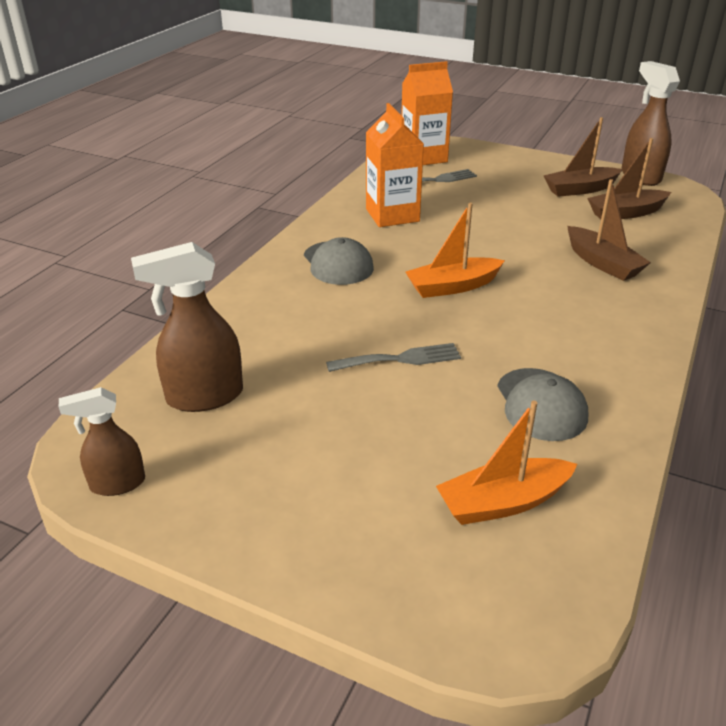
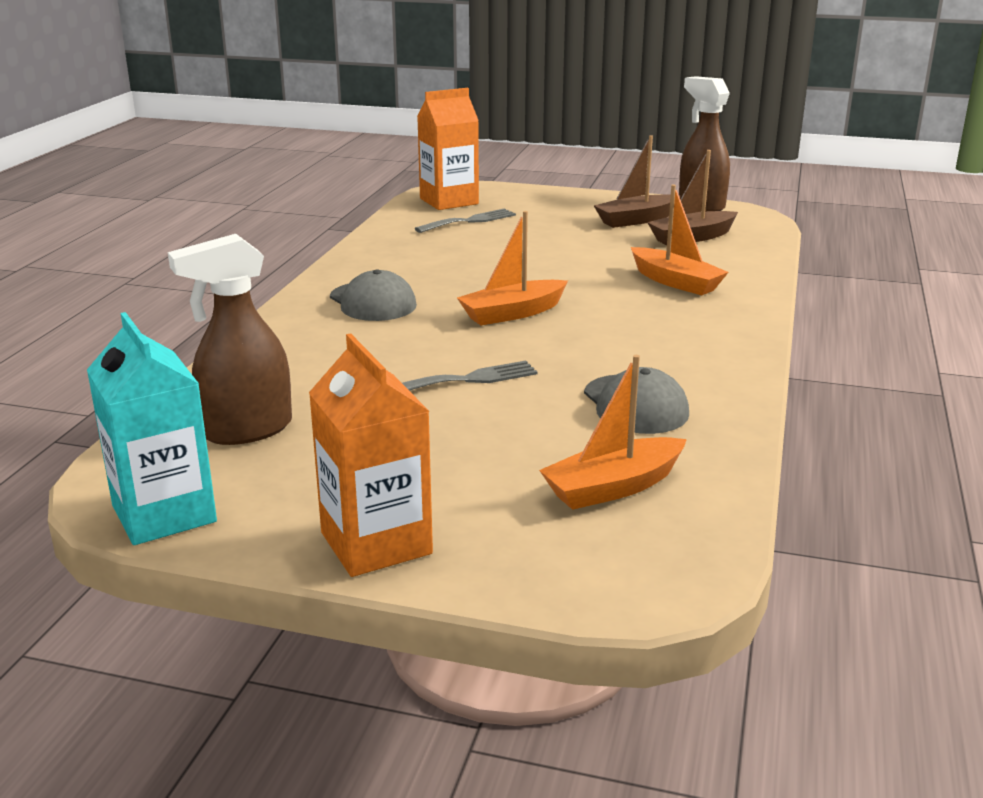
camera: 10 degrees left, 10 degrees down
(117, 484) = (164, 514): brown spray bottle -> turquoise carton
(392, 215) = (425, 255): orange carton -> orange carton (376, 543)
(602, 263) = (675, 282): brown boat -> orange boat

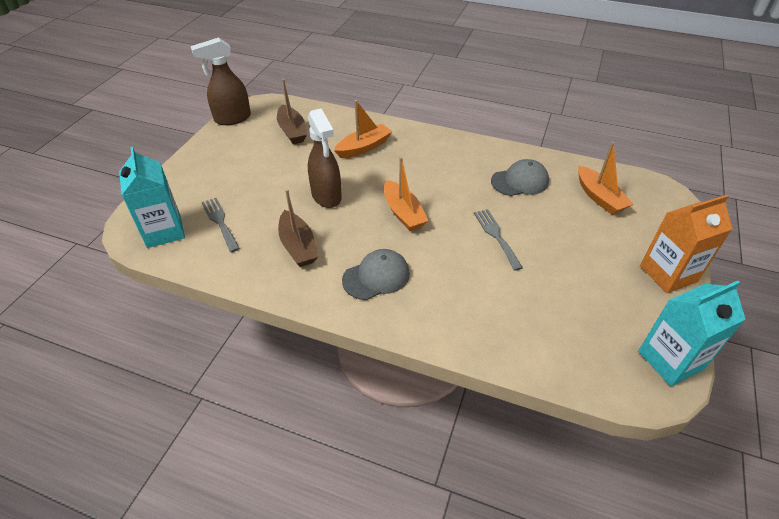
camera: 85 degrees left, 20 degrees up
(246, 430) = (571, 332): brown spray bottle -> brown spray bottle (326, 196)
(449, 201) = (164, 231): orange carton -> turquoise carton
(636, 220) = (250, 147): brown boat -> brown boat (298, 246)

